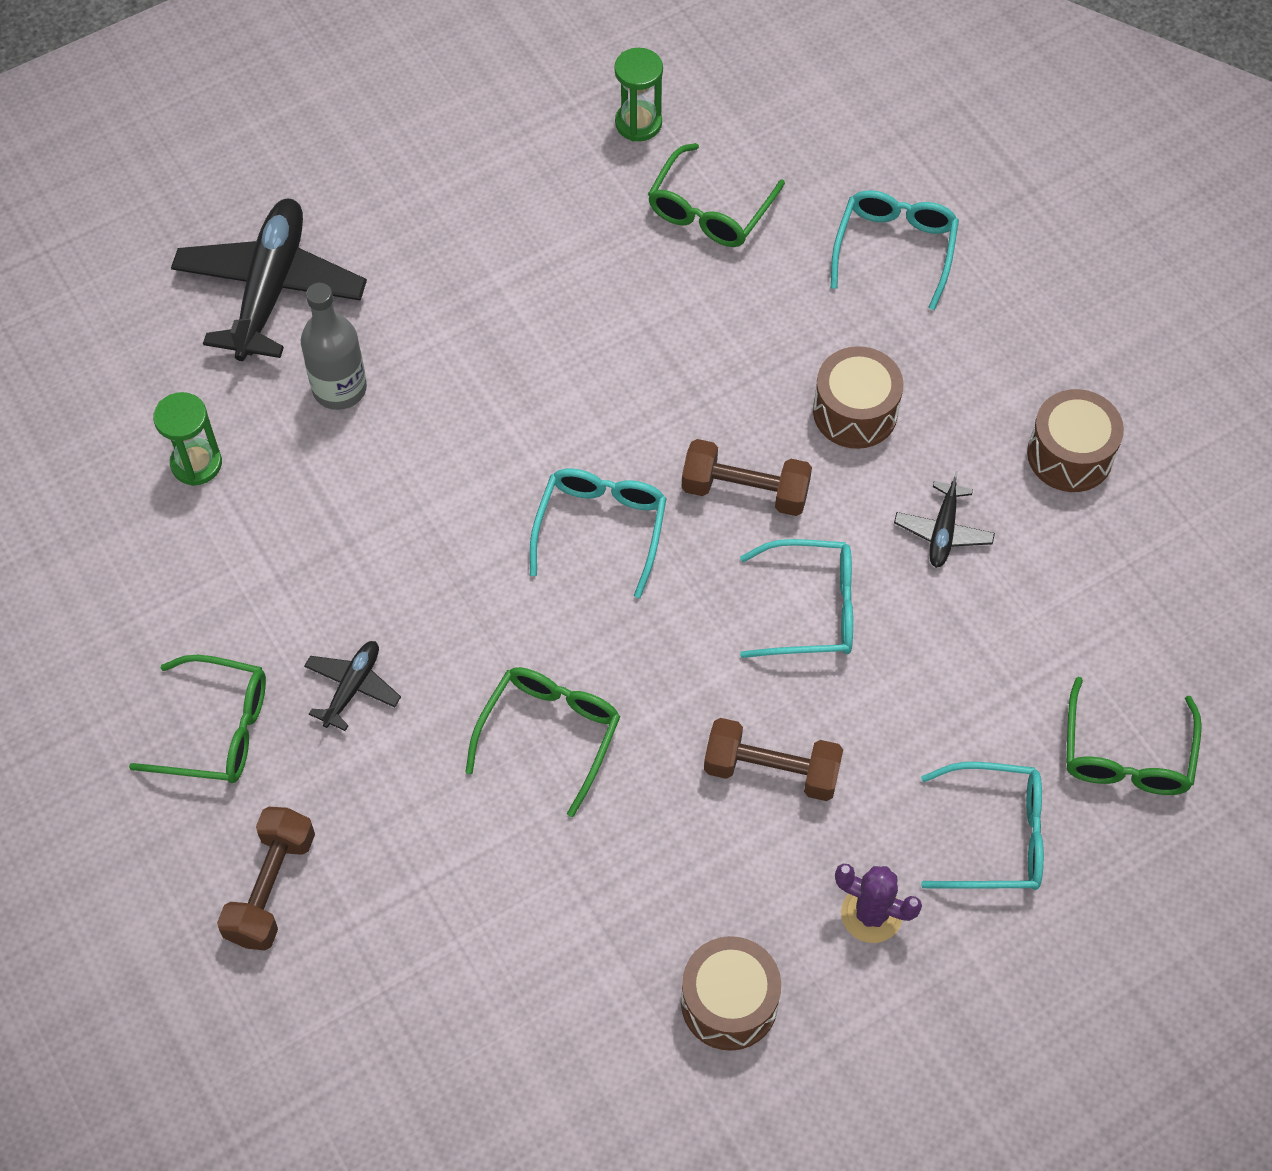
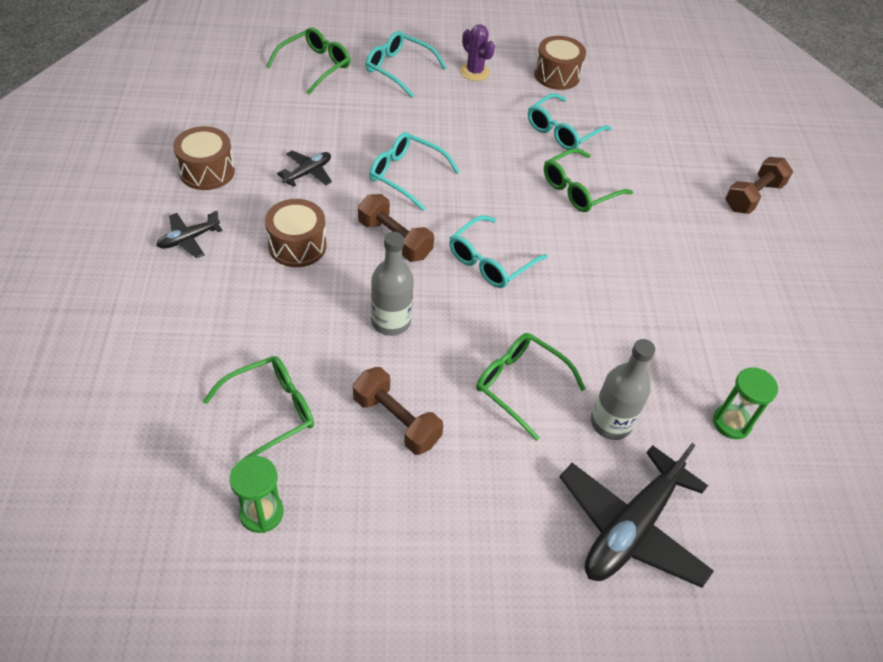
camera: 155 degrees left, 10 degrees down
(217, 730) = (761, 271): green glasses -> green glasses (520, 385)
(352, 687) = (676, 255): black plane -> black plane (189, 239)
(664, 375) = (391, 321): none -> grey bottle
(771, 770) = (479, 130): brown dumbbell -> brown dumbbell (396, 421)
(895, 249) = (179, 320): turquoise glasses -> turquoise glasses (562, 131)

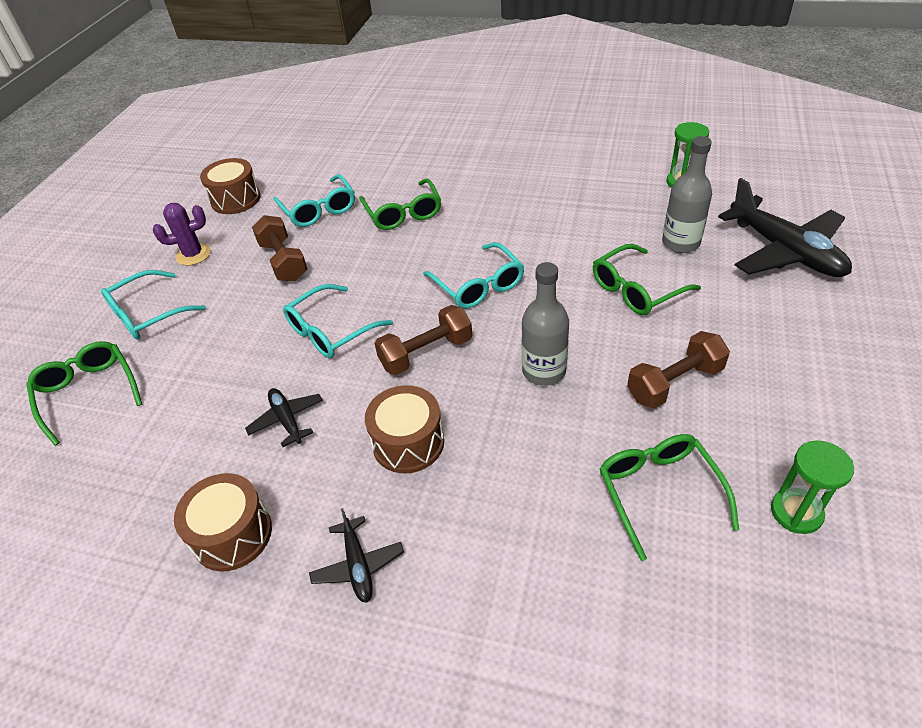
camera: 65 degrees left, 5 degrees down
(753, 197) = (449, 124): brown dumbbell -> brown dumbbell (283, 261)

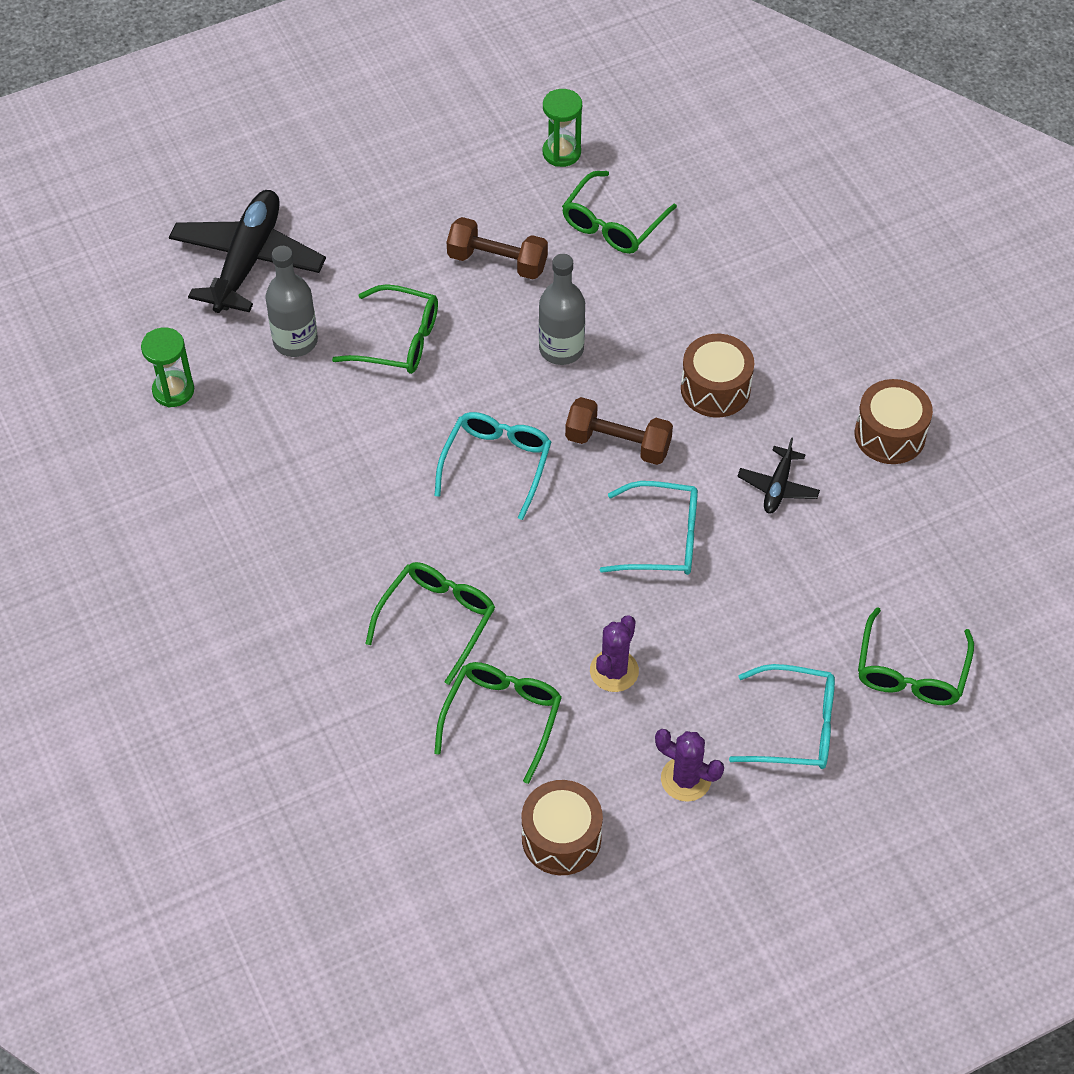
camera: 135 degrees left, 10 degrees up
(283, 261) = (614, 671): brown dumbbell -> purple cactus
(319, 210) = (502, 717): turquoise glasses -> green glasses
(358, 565) = (830, 346): black plane -> none

